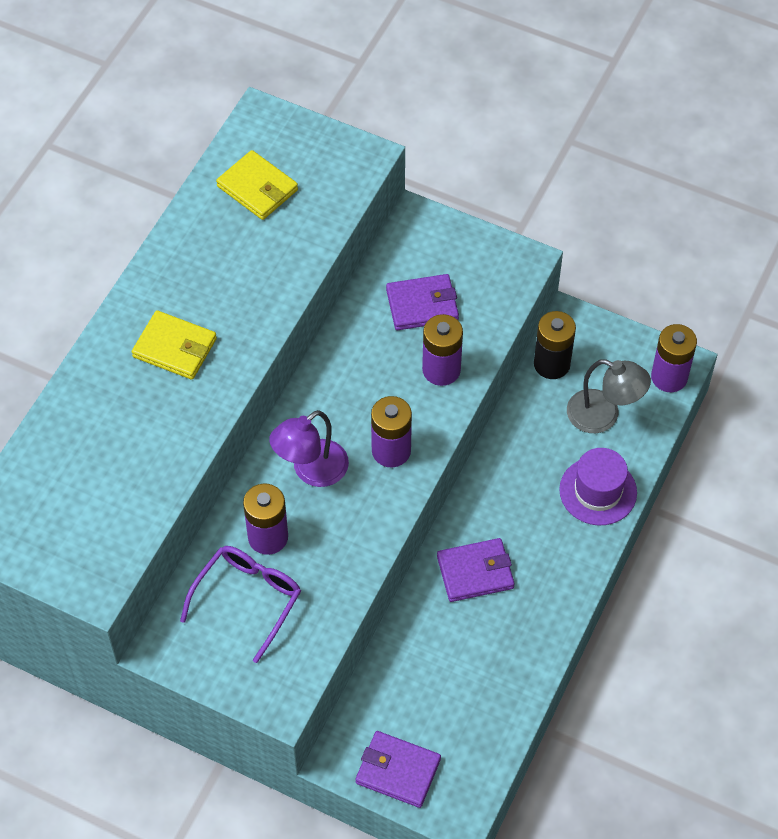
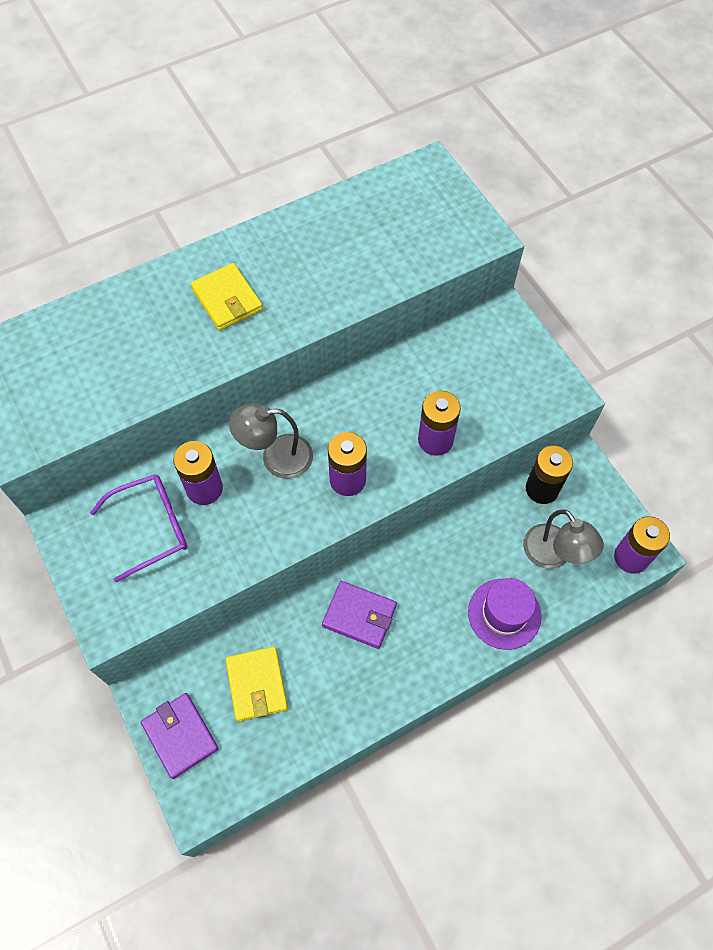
camera: 35 degrees right, 5 degrees up
(257, 188) = (384, 216): yellow wallet -> yellow wallet (256, 685)
(311, 471) = (276, 458): purple lamp -> grey lamp
(422, 305) = (459, 381): purple wallet -> none

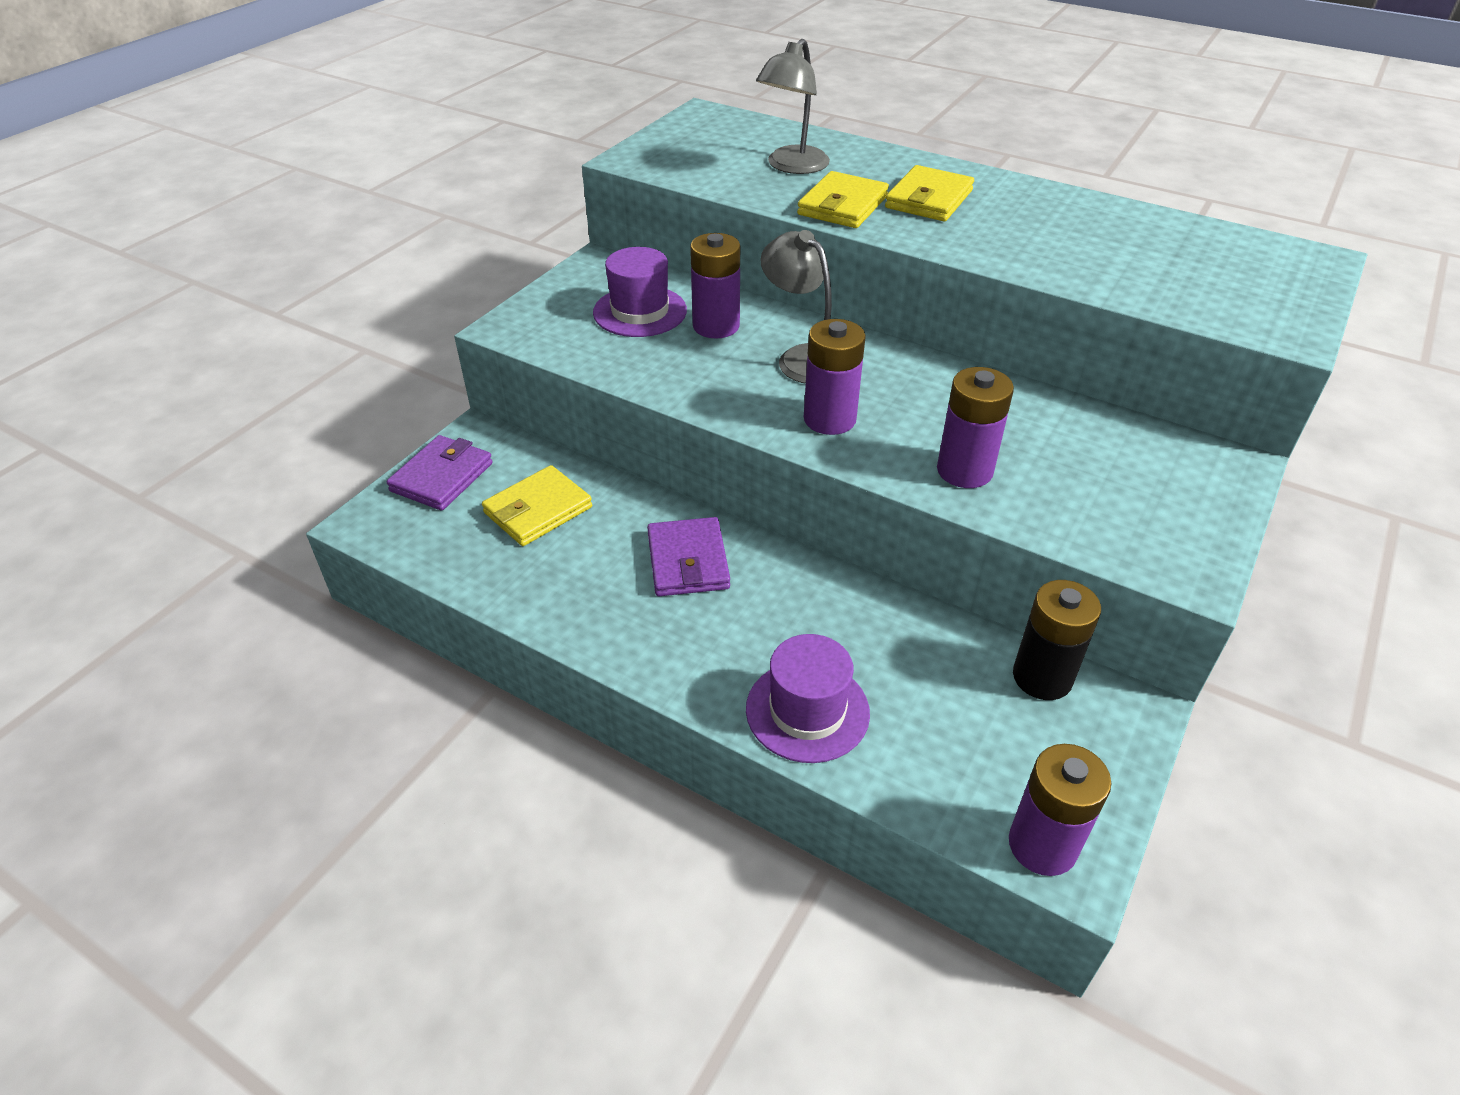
camera: 60 degrees right, 20 degrees down
(151, 527) = (640, 311): purple glasses -> purple hat
(198, 353) = (842, 205): none -> yellow wallet
(553, 555) = (949, 735): grey lamp -> grey lamp (792, 166)

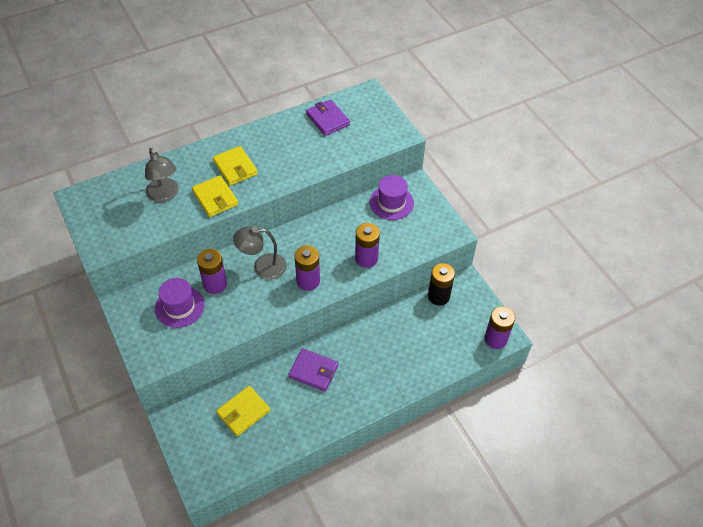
camera: 60 degrees left, 10 degrees up
(442, 477) = (191, 442): purple wallet -> purple wallet (328, 119)
(538, 510) = (243, 412): yellow wallet -> yellow wallet turned 60 degrees clockwise
(807, 711) = (409, 372): purple hat -> purple hat (391, 203)

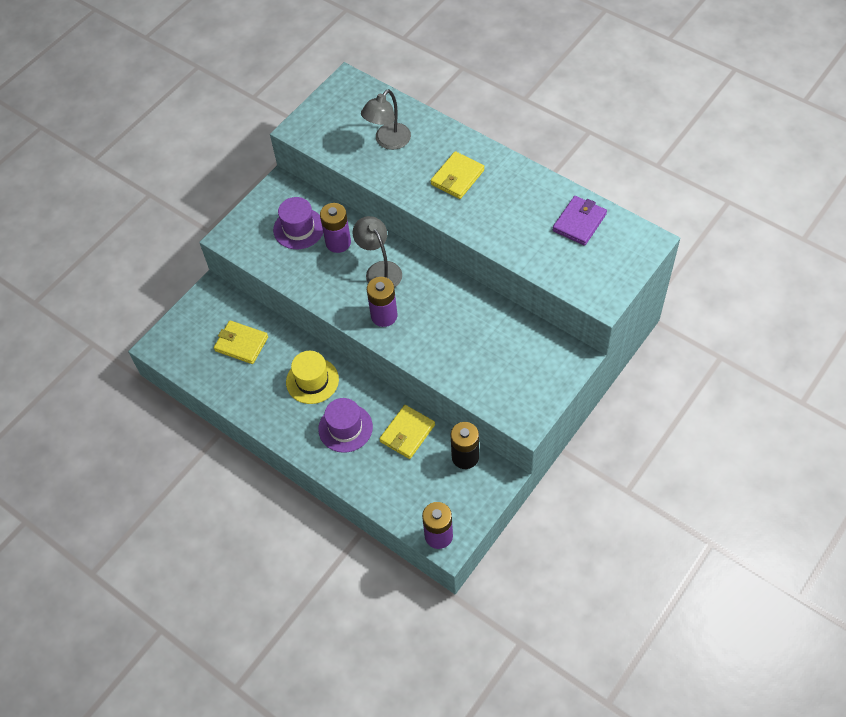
camera: 70 degrees right, 5 degrees up
(215, 198) = (408, 181): yellow wallet -> yellow wallet (407, 433)
(313, 371) = (312, 380): purple wallet -> yellow hat
(366, 258) = (441, 354): purple battery -> none
(391, 203) = (533, 345): purple hat -> purple hat (345, 428)

